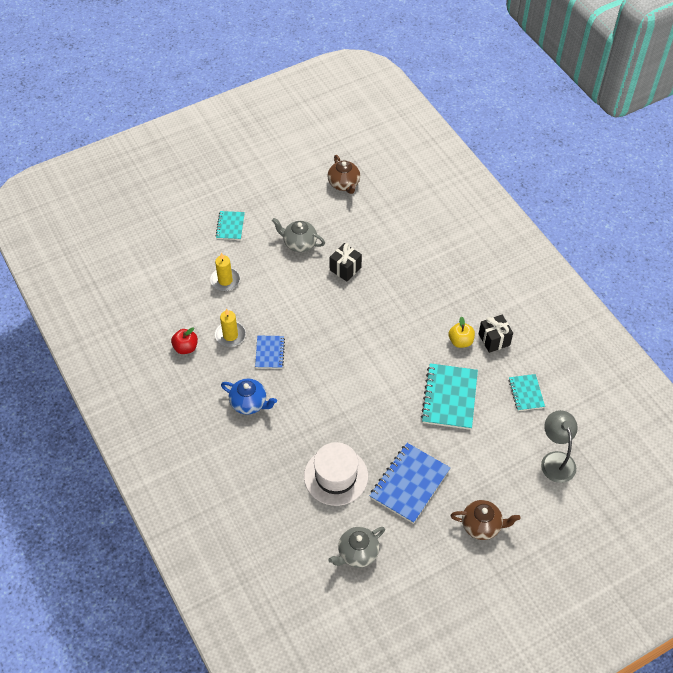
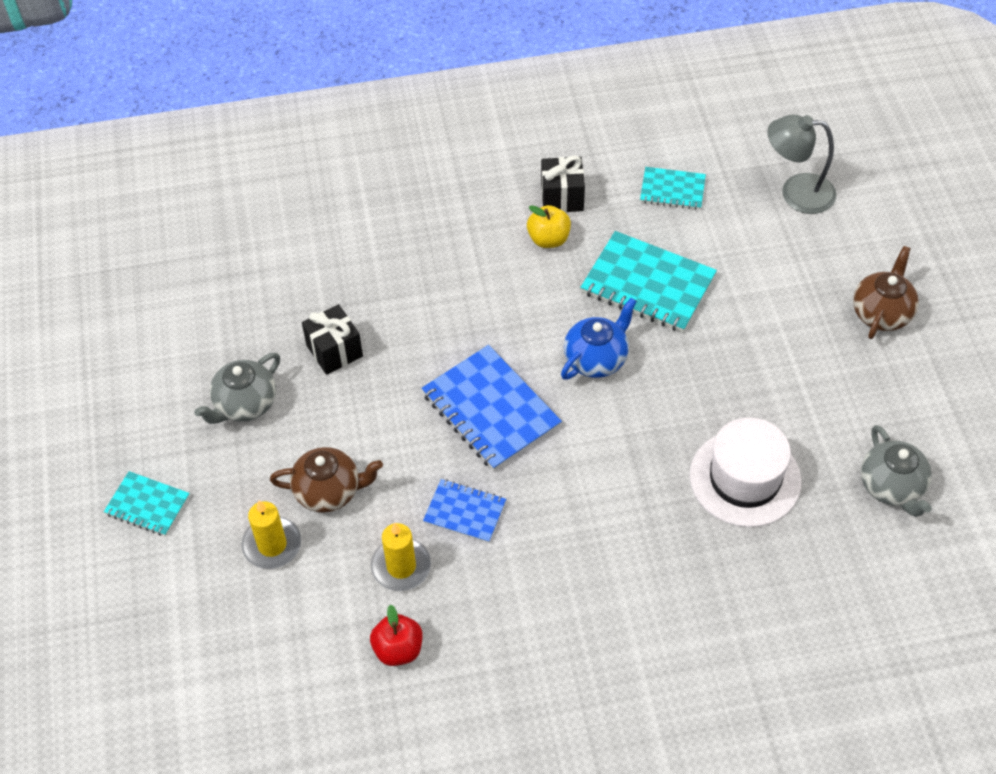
camera: 70 degrees left, 0 degrees up
(249, 403) = (560, 571): blue teapot -> blue teapot (596, 359)
(344, 184) = (146, 301): brown teapot -> brown teapot (329, 491)
(409, 484) = (786, 382): blue notebook -> blue notebook (490, 410)

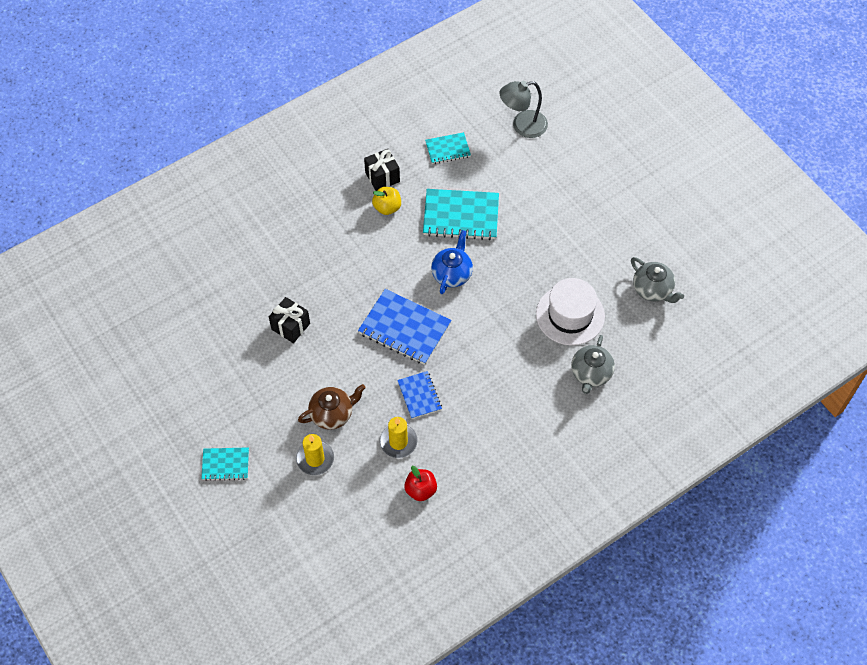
camera: 25 degrees left, 5 degrees up
(245, 404) = (252, 380): grey teapot -> grey teapot (591, 374)
(465, 512) = (419, 395): blue notebook -> blue notebook turned 75 degrees clockwise
(881, 313) = (604, 186): brown teapot -> none

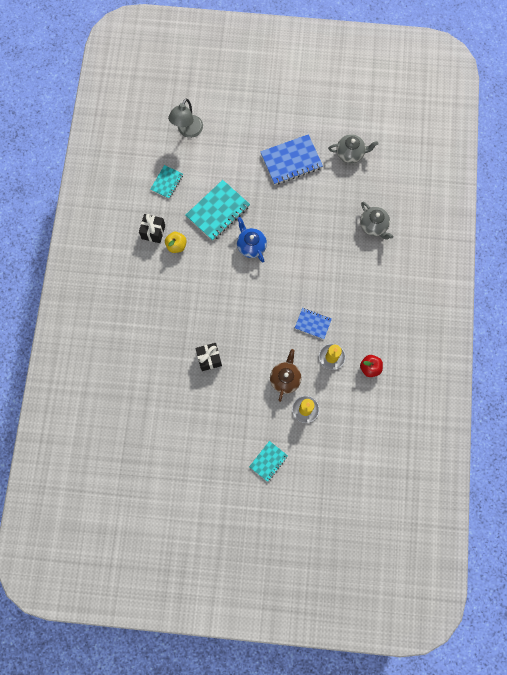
camera: 50 degrees left, 15 degrees up
(404, 328) = (264, 298): blue notebook -> blue notebook (291, 161)
(570, 315) = (330, 207): white hat -> none

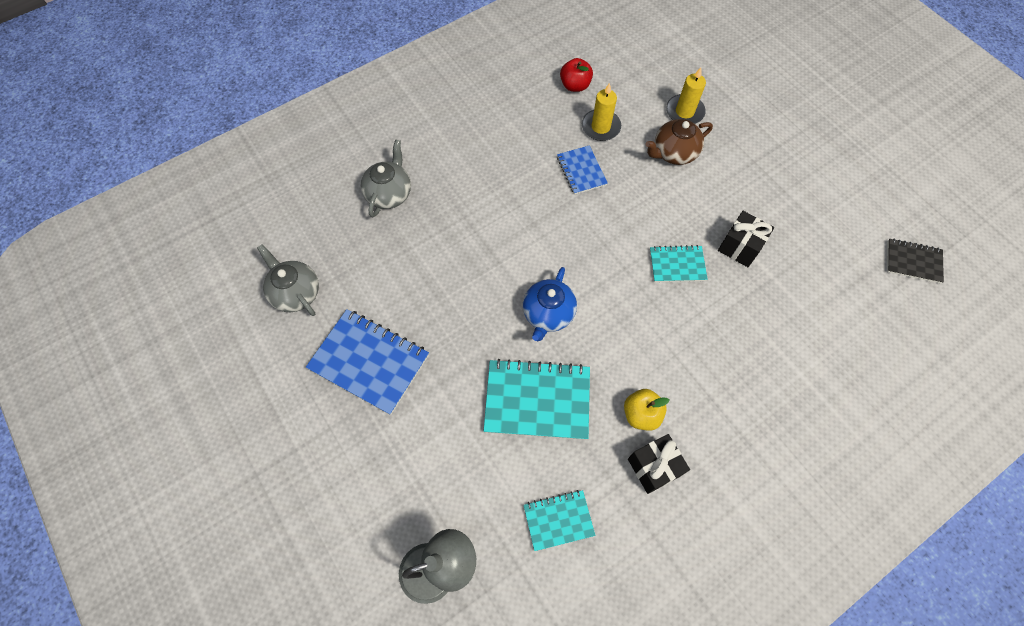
camera: 130 degrees left, 10 degrees down
(131, 432) = (913, 261): none -> black notebook
(268, 461) = (774, 107): turquoise notebook -> turquoise notebook (677, 265)

